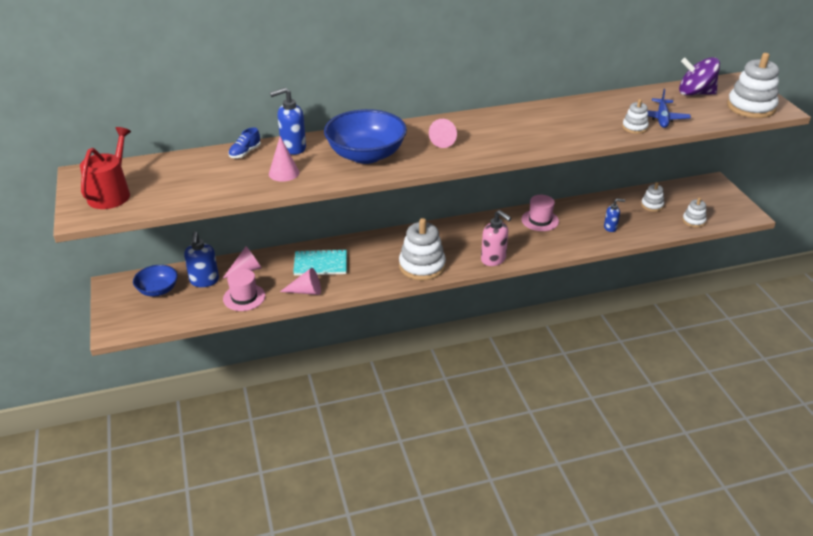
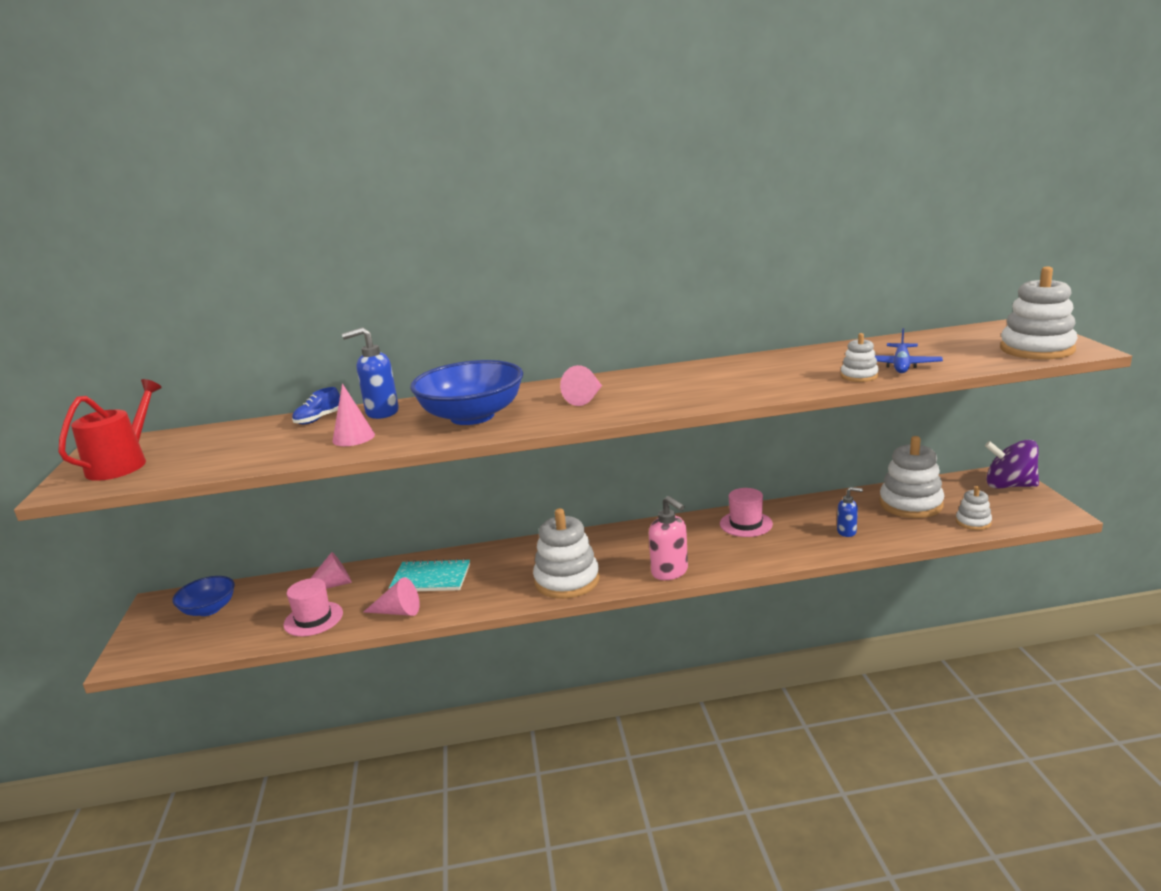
camera: 10 degrees right, 15 degrees down
(204, 281) = (272, 599): blue soap dispenser -> none
(652, 205) = (910, 504): white stacking toy -> white stacking toy, size x1.92
(695, 93) = (953, 339): purple spinning top -> purple spinning top (1009, 485)

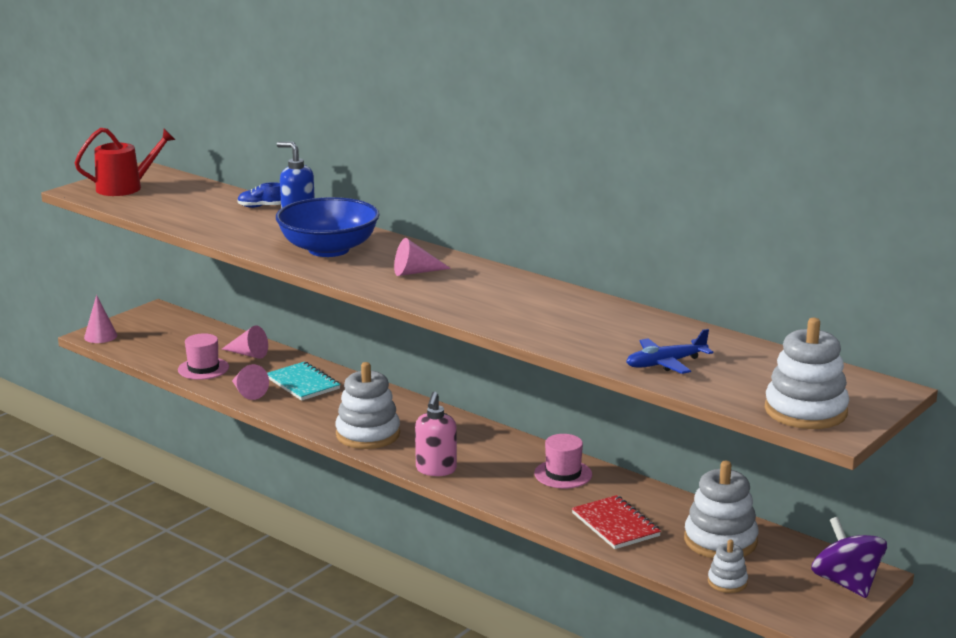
camera: 45 degrees right, 0 degrees up
(209, 609) = (170, 330): blue bowl -> none
(353, 437) = (244, 230): pink cone -> pink cone (100, 336)
(847, 532) = (615, 525): blue soap dispenser -> red notebook
(859, 376) = (610, 353): white stacking toy -> none

